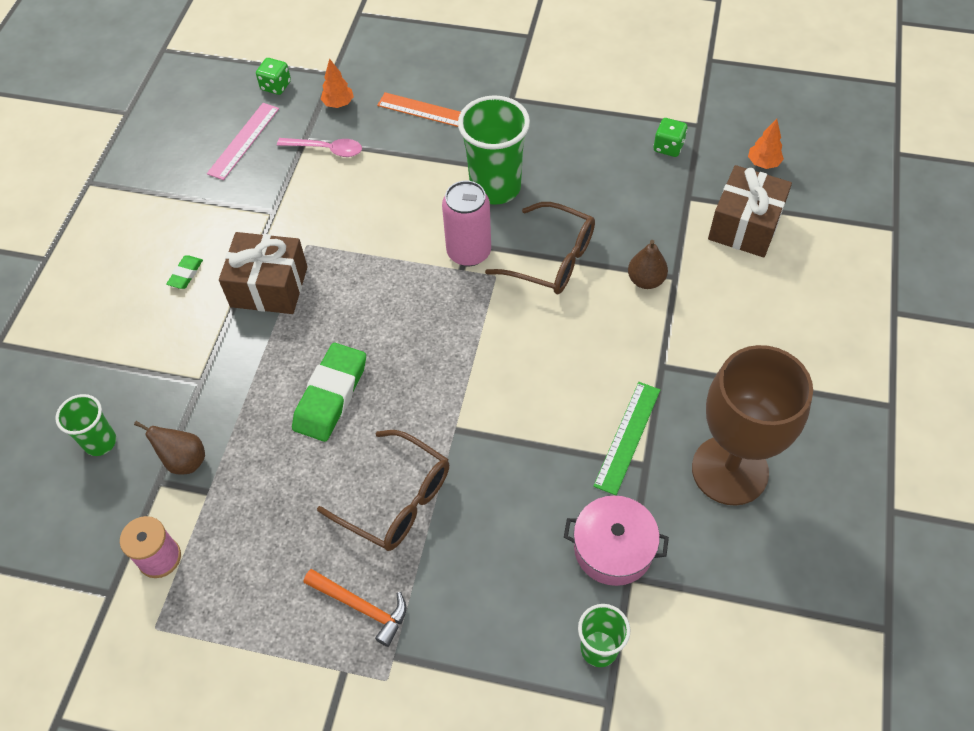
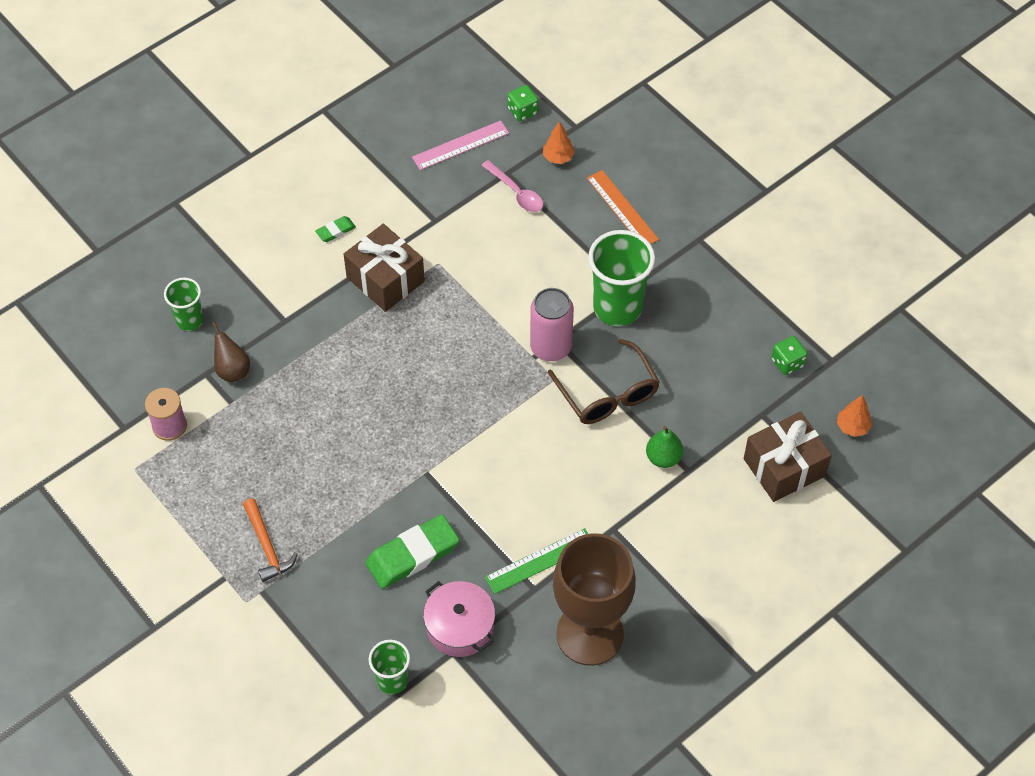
camera: 35 degrees right, 0 degrees up
(331, 395) = (362, 390): green eraser -> green eraser (412, 555)
(397, 500) = (346, 494): brown glasses -> none
(645, 280) = (663, 458): brown pear -> green pear

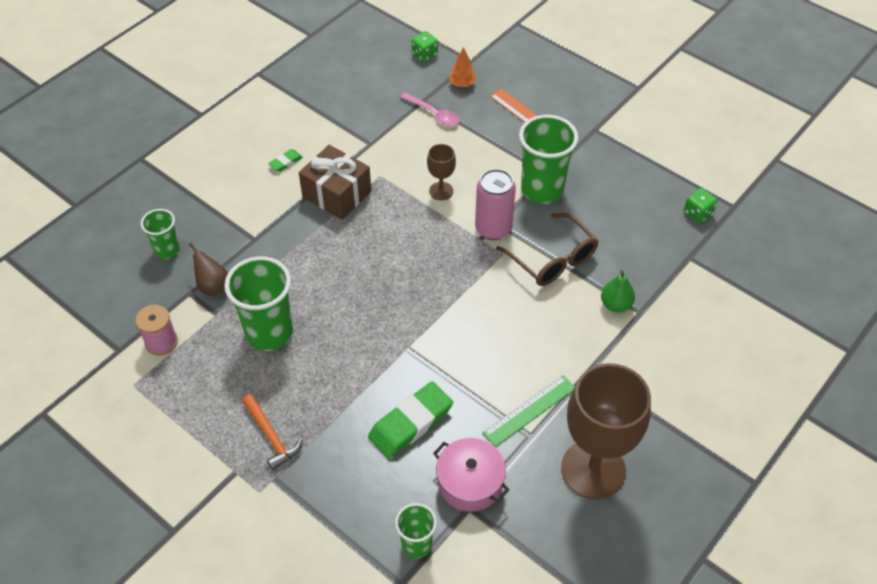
camera: 10 degrees left, 5 degrees down
(283, 433) = (269, 333): none -> green cup
(460, 145) = (379, 85): pink ruler -> none
(503, 292) = (441, 191): none -> brown goblet
(784, 467) = (722, 297): brown gift -> none
(852, 427) = (769, 256): orange tree -> none

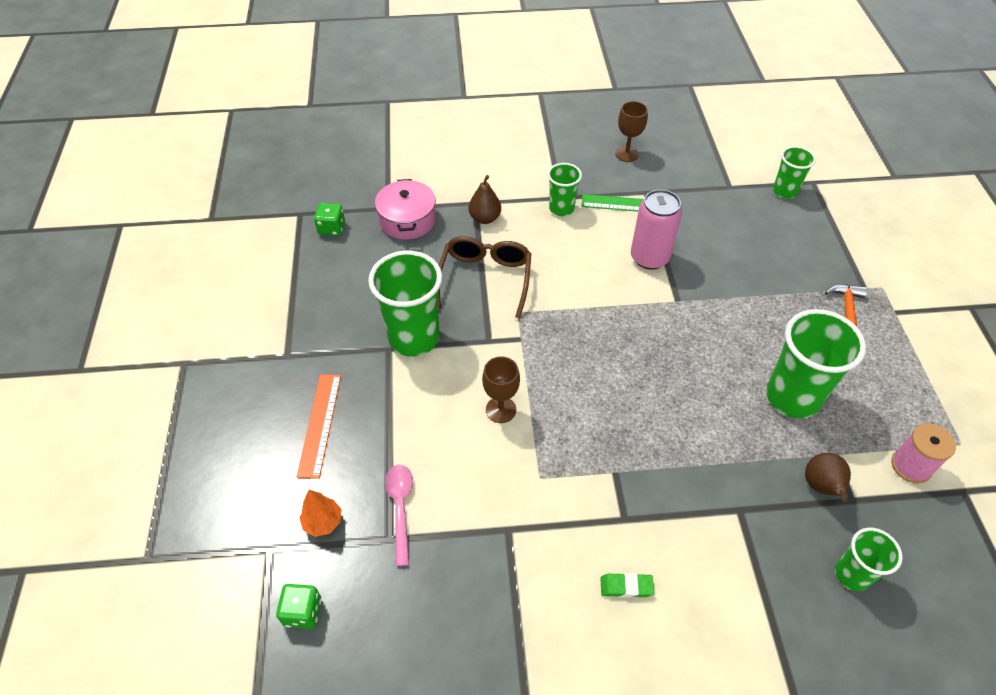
camera: 135 degrees left, 0 degrees up
(337, 194) = (606, 492): brown gift -> none
(410, 423) = (725, 253): green eraser -> none
(470, 482) = (716, 197): pink pot -> pink pot (407, 220)
(493, 228) = (499, 338): pink can -> pink can (649, 258)
(575, 360) = (561, 209): none -> green cup
(593, 469) = (626, 154): brown goblet -> brown goblet, size x0.45
(615, 305) = (485, 218): green pear -> brown pear

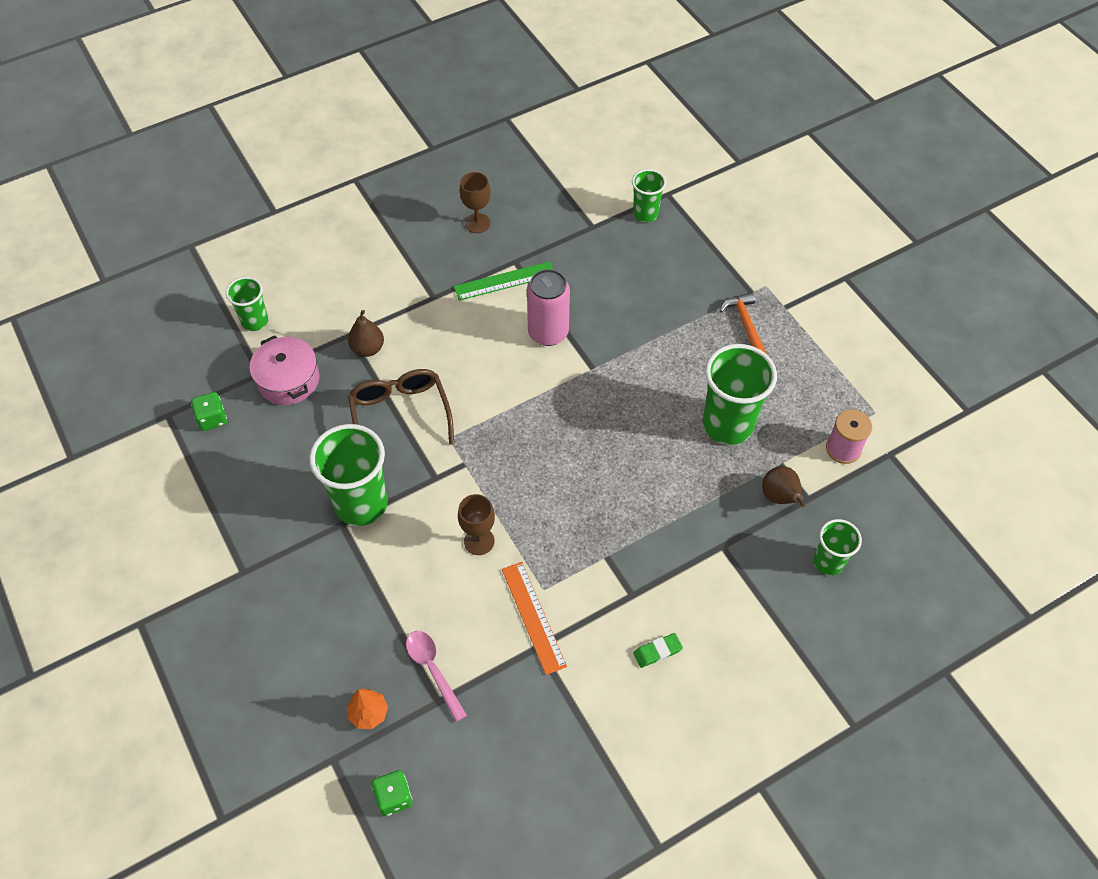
camera: 25 degrees left, 5 degrees up
(320, 424) = (315, 626): orange ruler -> orange ruler (533, 617)
(561, 209) = (440, 310): green cup -> green cup (255, 321)

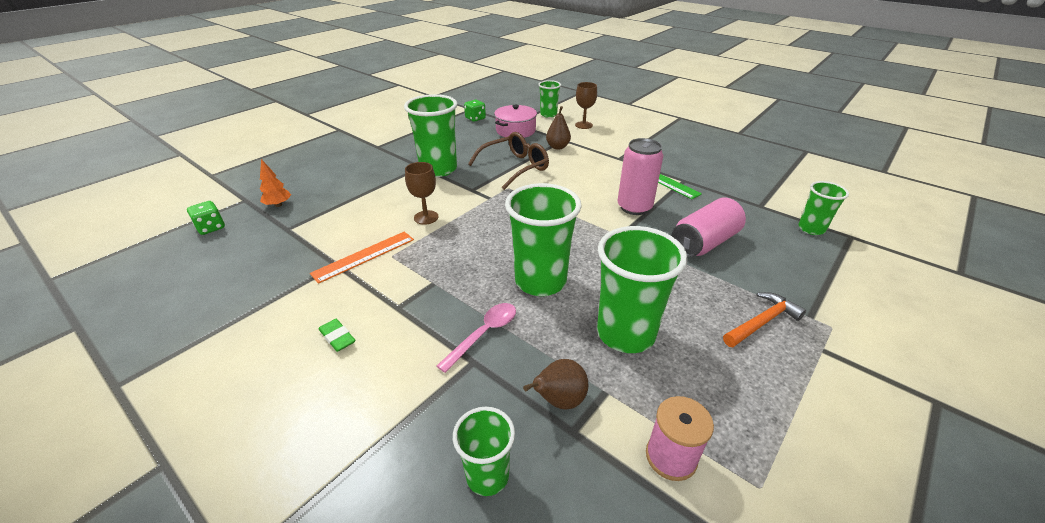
camera: 70 degrees right, 20 degrees down
(433, 670) = (313, 221): pink spoon -> pink spoon (484, 334)
(477, 223) = (699, 160): brown goblet -> brown goblet (583, 125)
(632, 306) = (704, 242): none -> pink can
(639, 463) = (540, 281): none -> green cup

